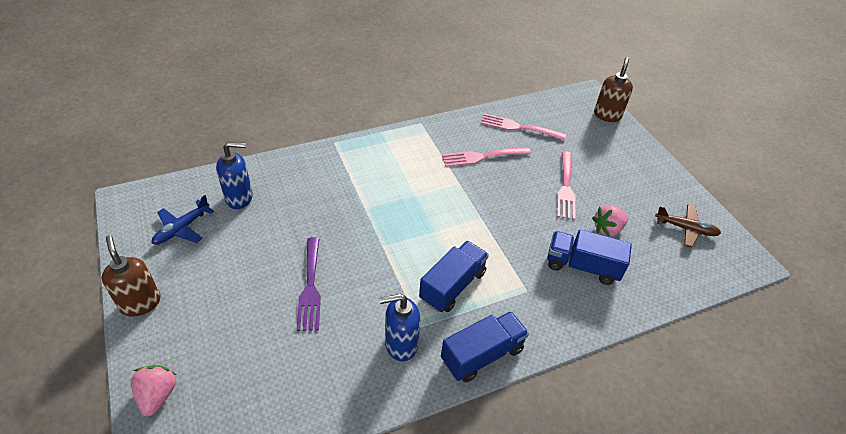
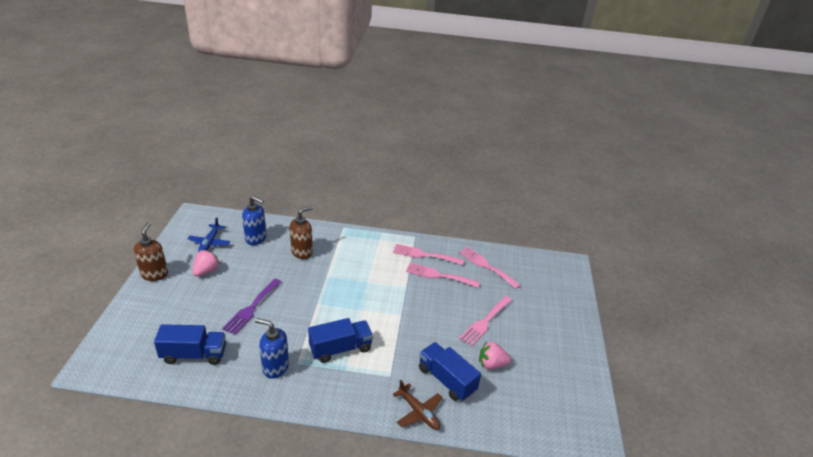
camera: 30 degrees right, 10 degrees down
(157, 395) = (122, 327): pink strawberry -> pink strawberry (206, 271)
(182, 228) = (209, 243): blue plane -> blue plane turned 60 degrees counterclockwise
(449, 140) = (424, 255): none -> pink fork
(482, 355) = (321, 400): blue truck -> blue truck (194, 354)
(607, 115) = (571, 285): brown soap dispenser -> brown soap dispenser (302, 252)
(685, 228) = (560, 393): brown plane -> brown plane (418, 412)

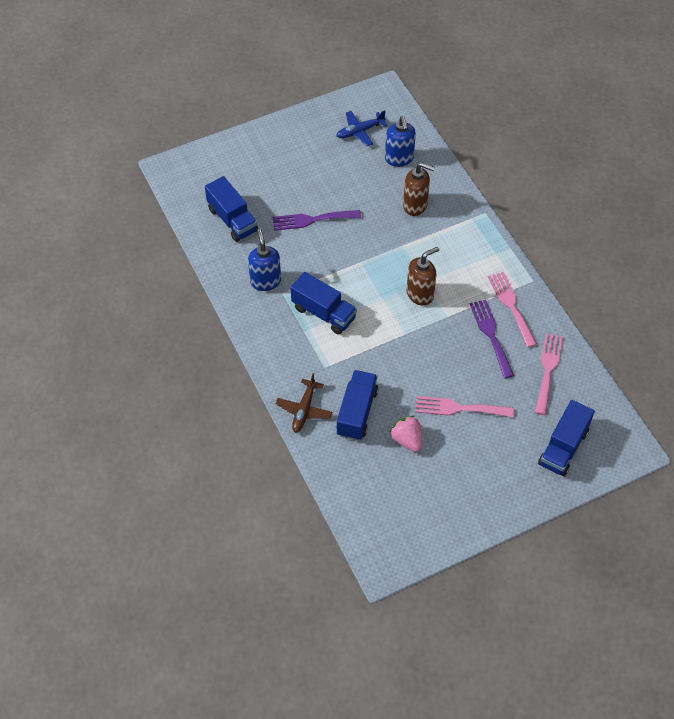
camera: 60 degrees right, 20 degrees up
(154, 274) = (288, 127): brown soap dispenser -> brown soap dispenser (420, 294)
(206, 271) = (324, 157): pink strawberry -> none
(438, 275) = (491, 335): pink fork -> purple fork
(550, 291) = (563, 447): none -> blue truck

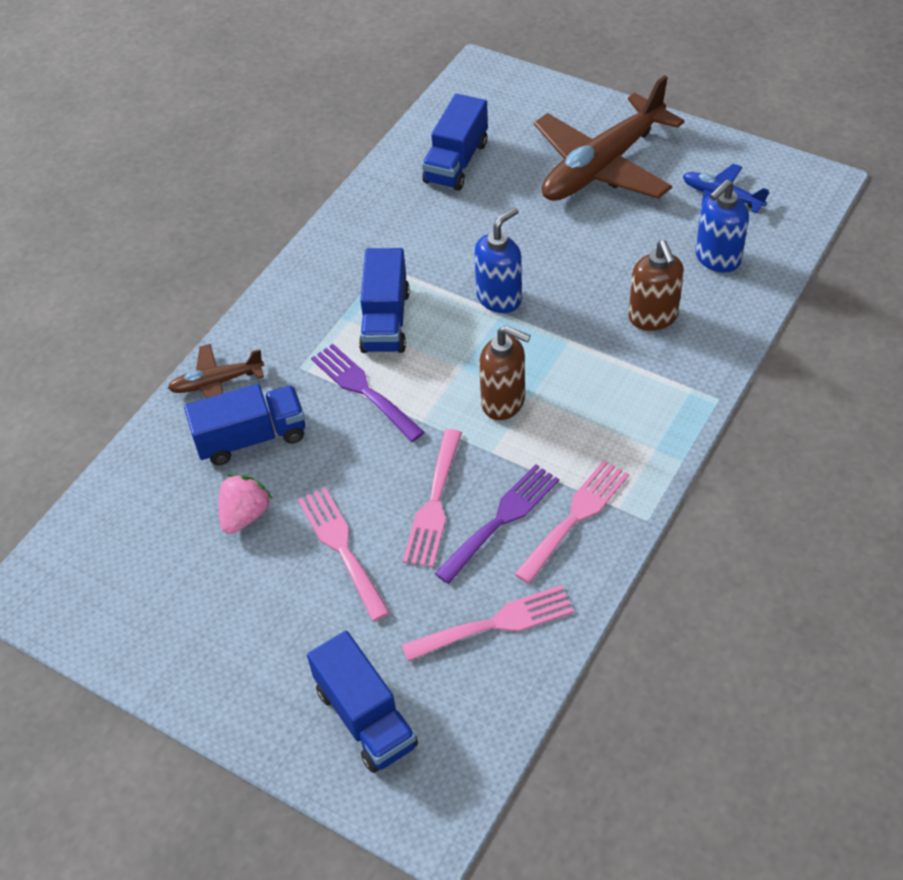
camera: 60 degrees right, 5 degrees down
(265, 281) = (388, 241): blue soap dispenser -> blue soap dispenser (499, 298)
(294, 162) = (602, 166): none -> brown plane
(312, 220) = (526, 230): purple fork -> purple fork (363, 389)
(461, 356) = (434, 504): none -> pink fork
(563, 447) = (365, 717): blue truck -> blue truck turned 120 degrees counterclockwise

